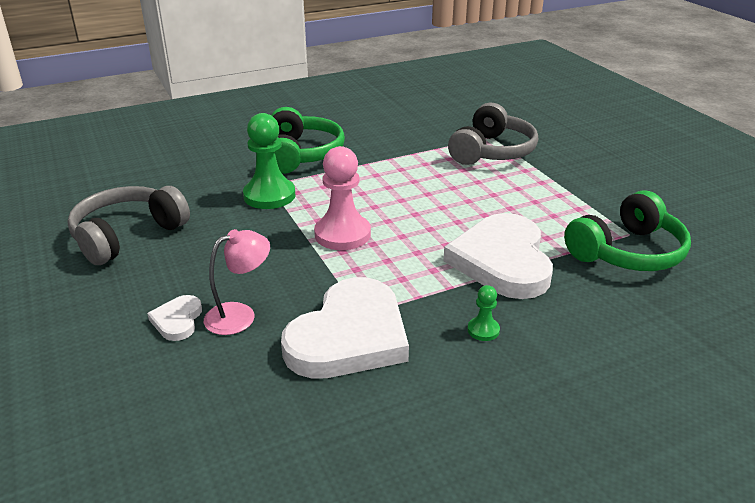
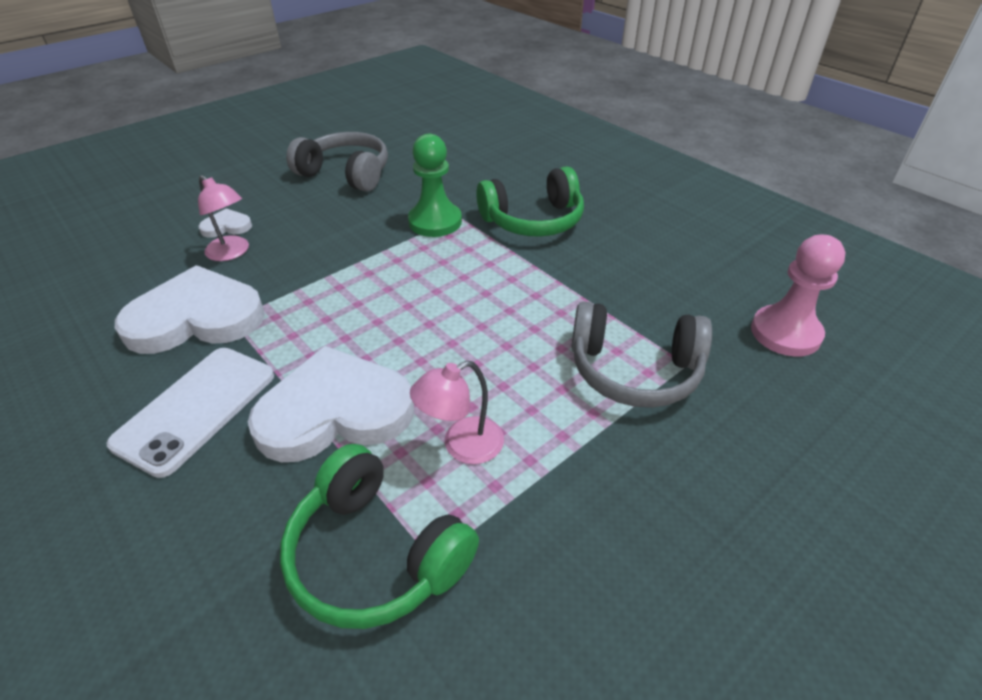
camera: 75 degrees right, 10 degrees up
(342, 234) = (371, 280): pink pawn -> pink pawn (785, 333)
(349, 336) = (196, 317): white heart -> white heart turned 150 degrees clockwise
(483, 330) = (196, 408): green pawn -> white phone
(545, 215) = (462, 446): none -> pink lamp

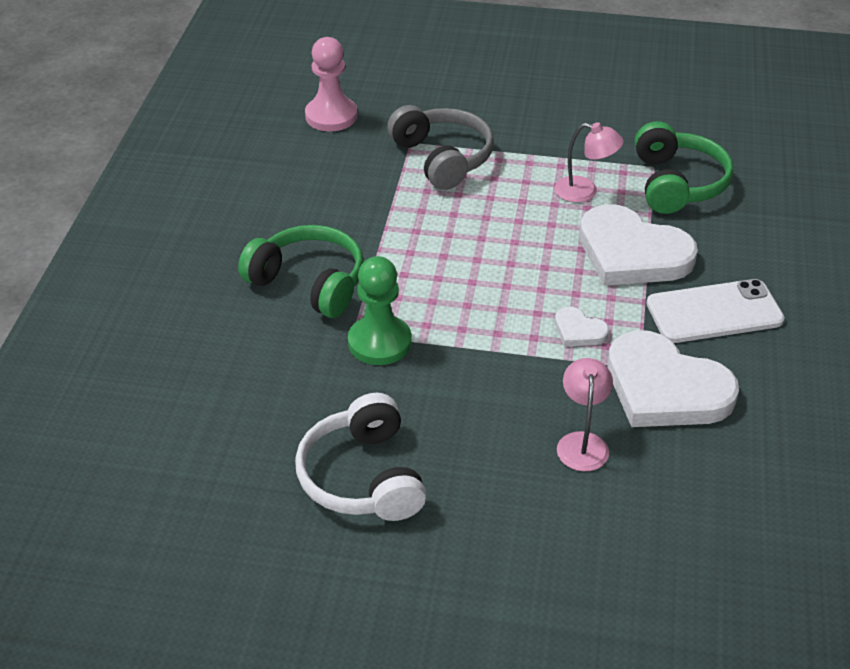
camera: 130 degrees left, 0 degrees up
(227, 226) = (557, 486): white heart -> white heart (579, 330)
(346, 174) = (363, 477): grey headphones -> white headphones

